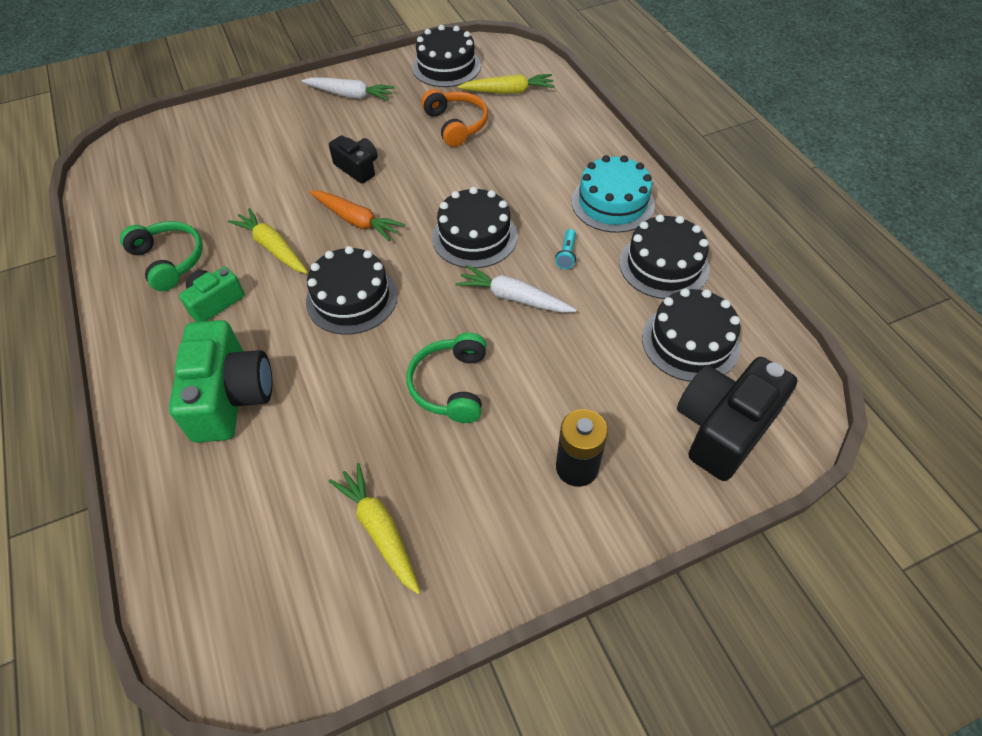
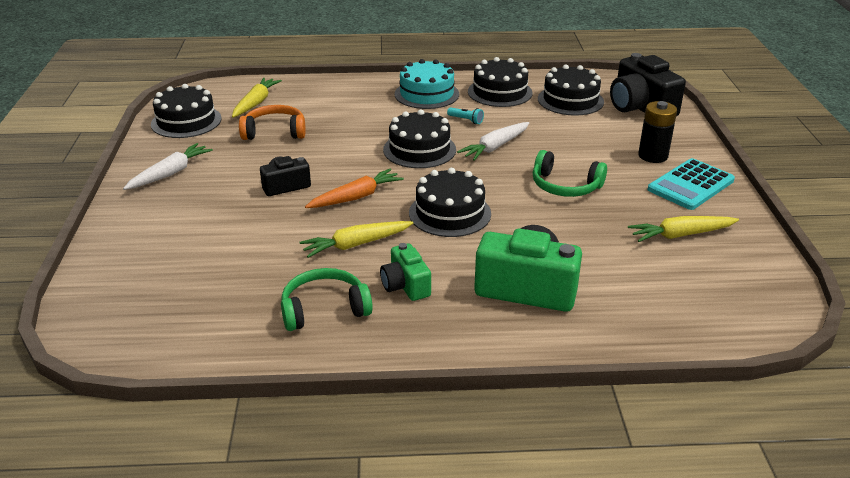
camera: 70 degrees left, 20 degrees down
(514, 526) = (690, 185): none -> turquoise calculator

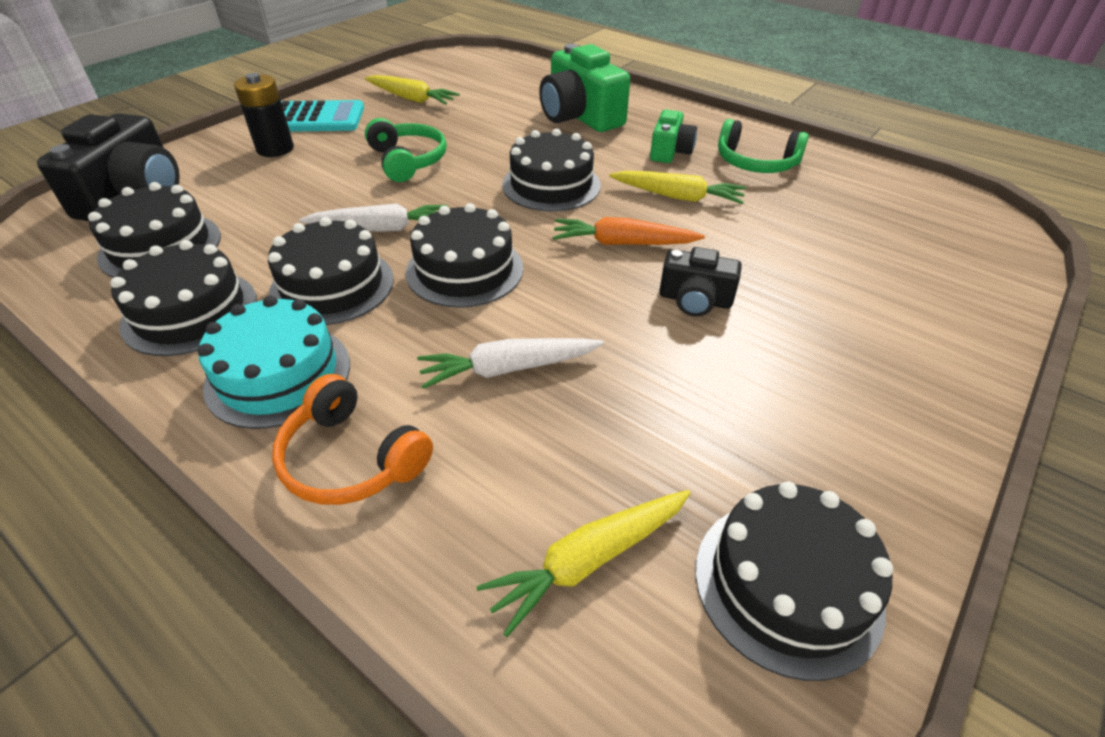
camera: 140 degrees left, 10 degrees up
(170, 173) = (866, 416): white carrot -> white carrot (508, 369)
(275, 132) = (624, 426): orange headphones -> orange headphones (351, 459)
(466, 120) = (332, 285): turquoise flashlight -> black cake

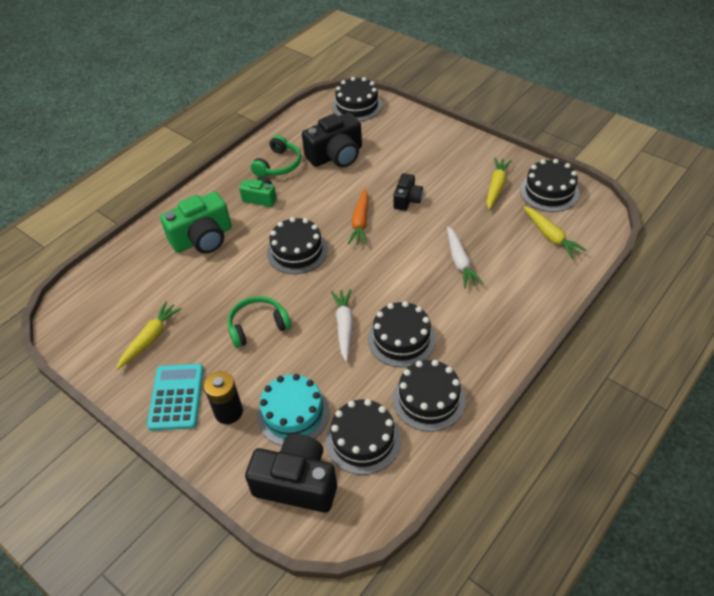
camera: 85 degrees left, 5 degrees up
(278, 374) = (473, 345): turquoise cake -> turquoise cake (293, 414)
(351, 459) = (519, 308): orange headphones -> none
(465, 270) = (385, 284): black cake -> black cake (357, 106)
(677, 196) = (314, 199): yellow carrot -> yellow carrot (496, 187)
(803, 216) = (336, 155): none -> black camera

